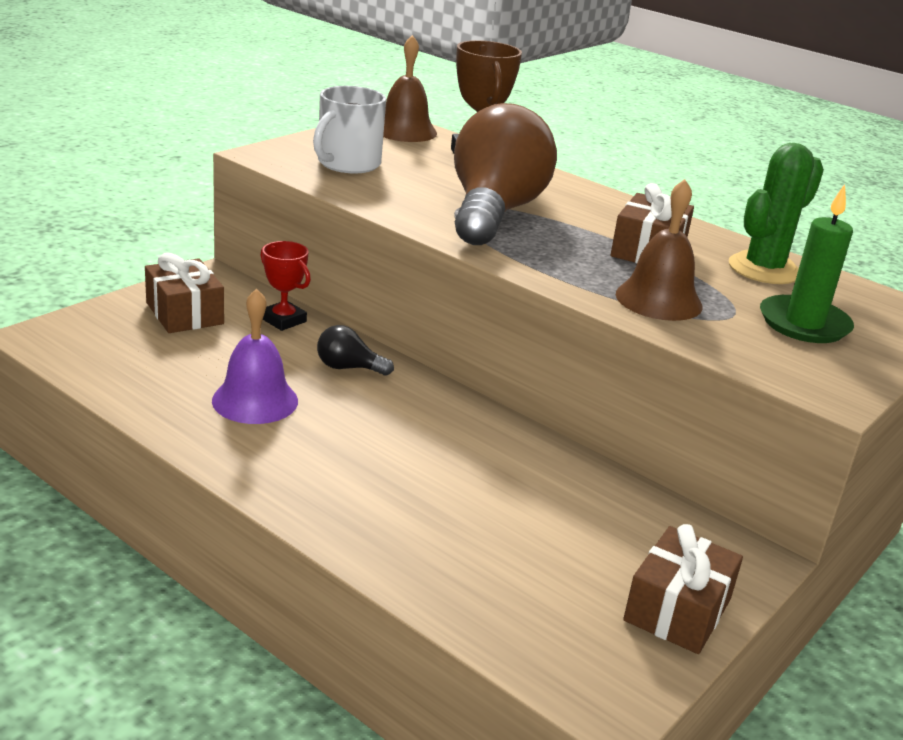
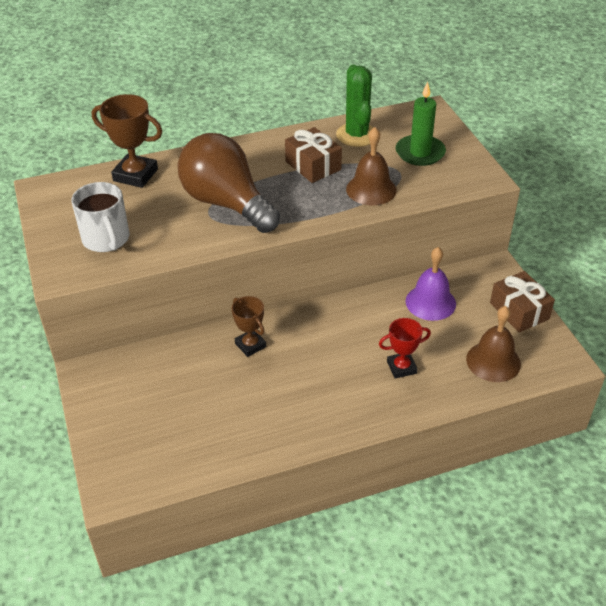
camera: 55 degrees left, 15 degrees up
(184, 313) = (130, 403): brown gift -> none
(255, 400) = (262, 401): purple bell -> purple bell (430, 302)
(283, 320) = (172, 355): red trophy -> red trophy (401, 367)
(348, 368) = (250, 345): black light bulb -> brown trophy
(404, 131) = (64, 190): brown bell -> brown bell (493, 361)

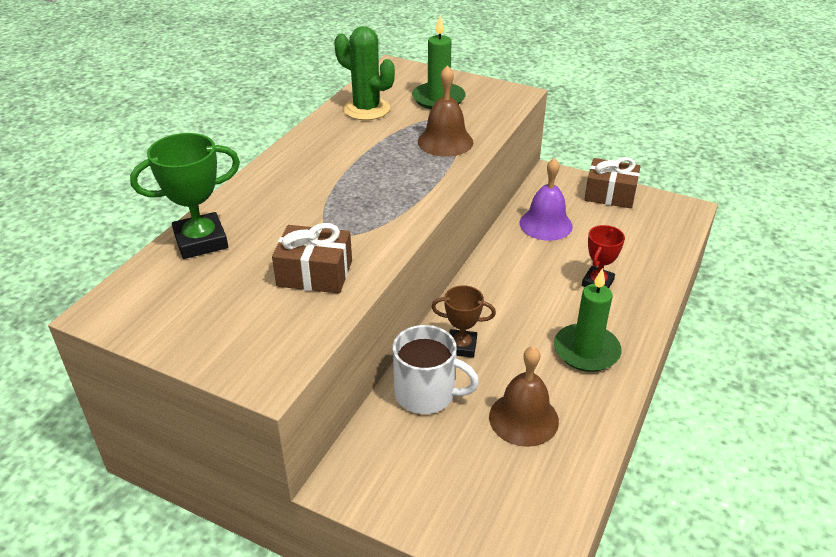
camera: 45 degrees left, 5 degrees down
(106, 239) = (264, 313): white mug -> white mug (426, 393)
(135, 175) = (201, 241): brown trophy -> green trophy
(226, 203) = (338, 216): brown light bulb -> none
(313, 165) = (367, 148): brown gift -> brown gift (315, 273)
(322, 404) = (586, 351): none -> green candle
(493, 361) = (646, 237): brown bell -> brown bell (523, 418)

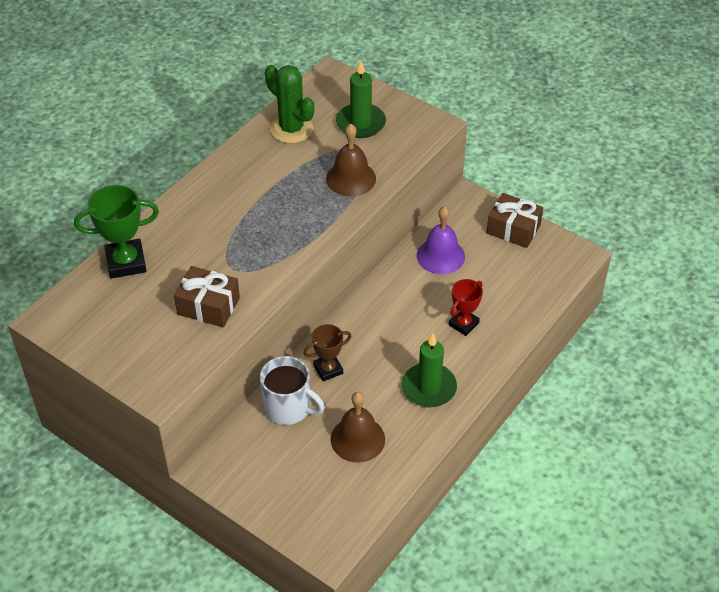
camera: 10 degrees right, 10 degrees up
(461, 346) = (328, 369): brown trophy -> brown trophy turned 45 degrees counterclockwise

